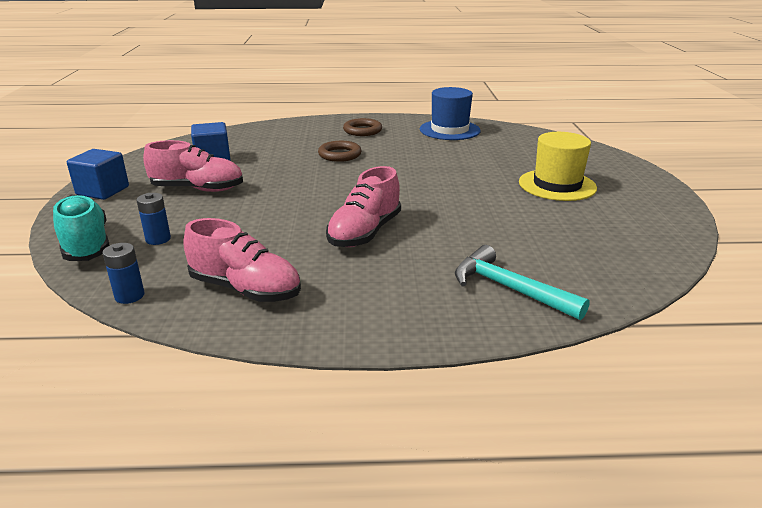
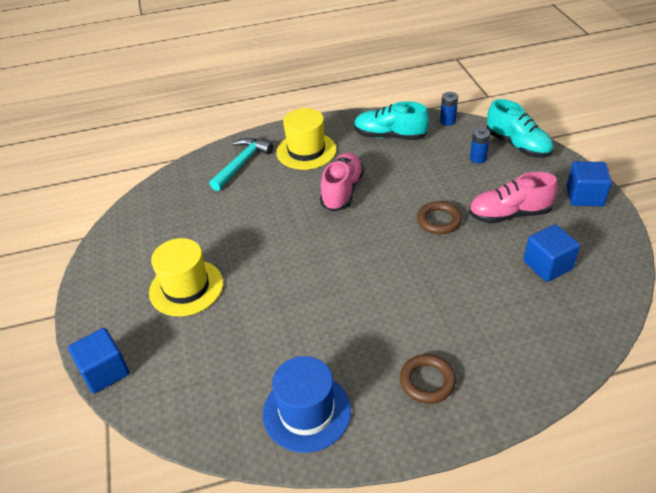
camera: 170 degrees right, 15 degrees up
(245, 289) = (390, 136): pink shoe -> turquoise shoe
(339, 155) = (421, 304): brown ring -> brown ring (439, 220)
(396, 290) = (306, 151): none -> yellow hat
(509, 288) = (242, 164): turquoise hammer -> turquoise hammer turned 90 degrees counterclockwise
(610, 155) = (105, 372): none -> blue cube

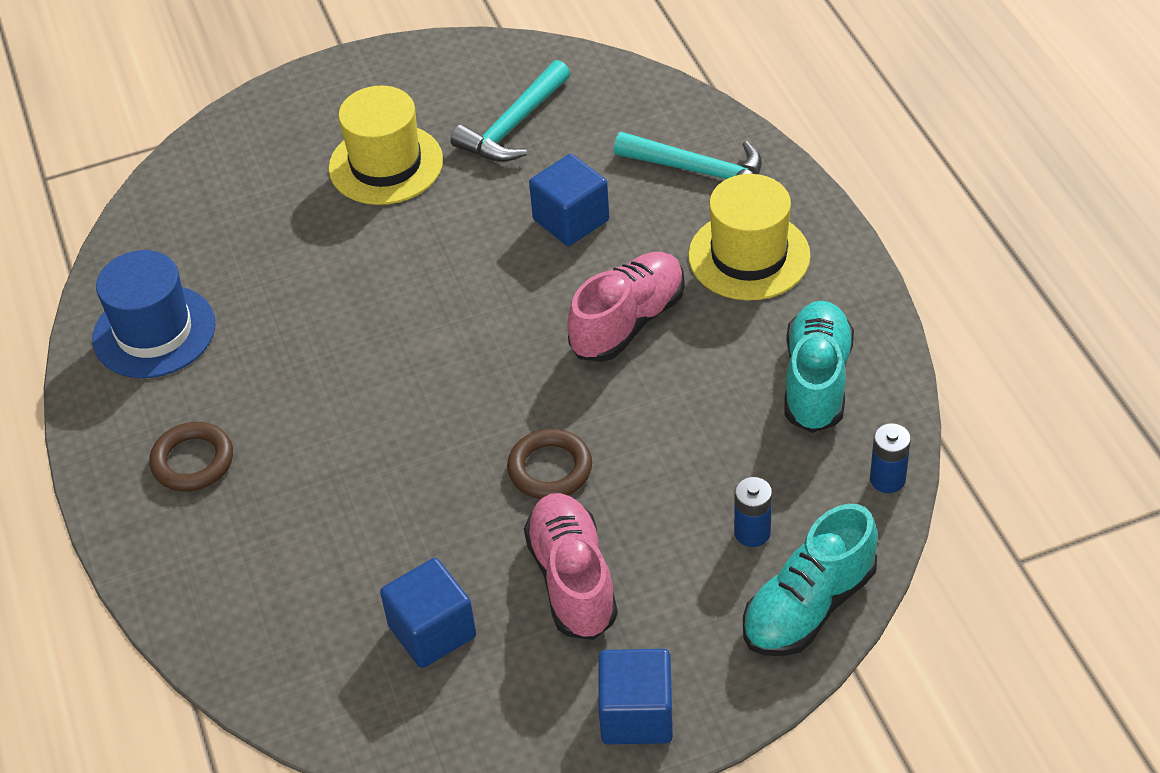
camera: 85 degrees right, 5 degrees up
(105, 372) = (236, 119): blue cube -> blue cube (571, 220)
(177, 230) = (513, 126): none -> turquoise hammer
(342, 191) = (628, 322): pink shoe -> pink shoe turned 60 degrees counterclockwise

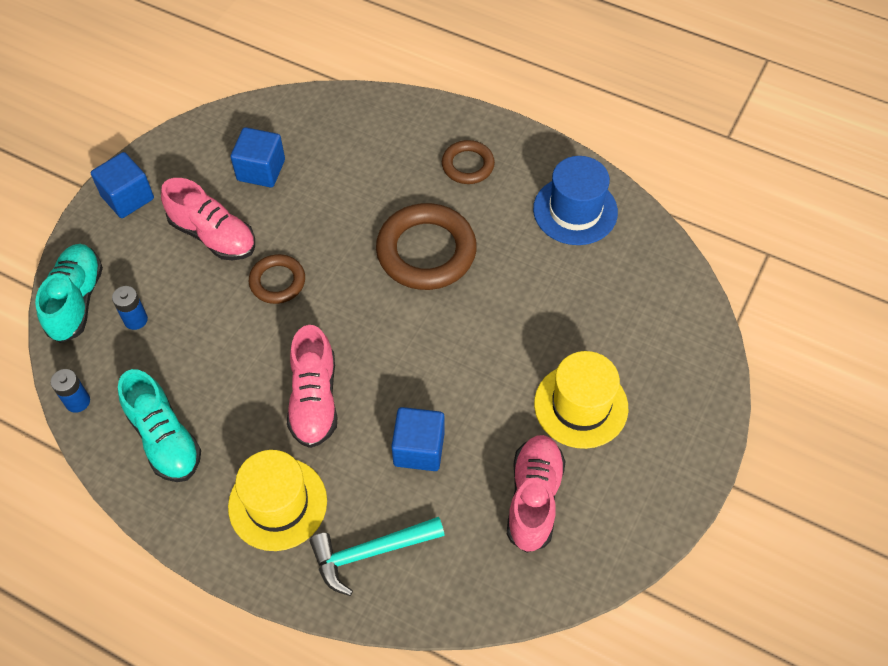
camera: 135 degrees right, 10 degrees up
(355, 393) = (426, 251): none -> brown ring
(513, 126) = (534, 498): turquoise hammer -> pink shoe

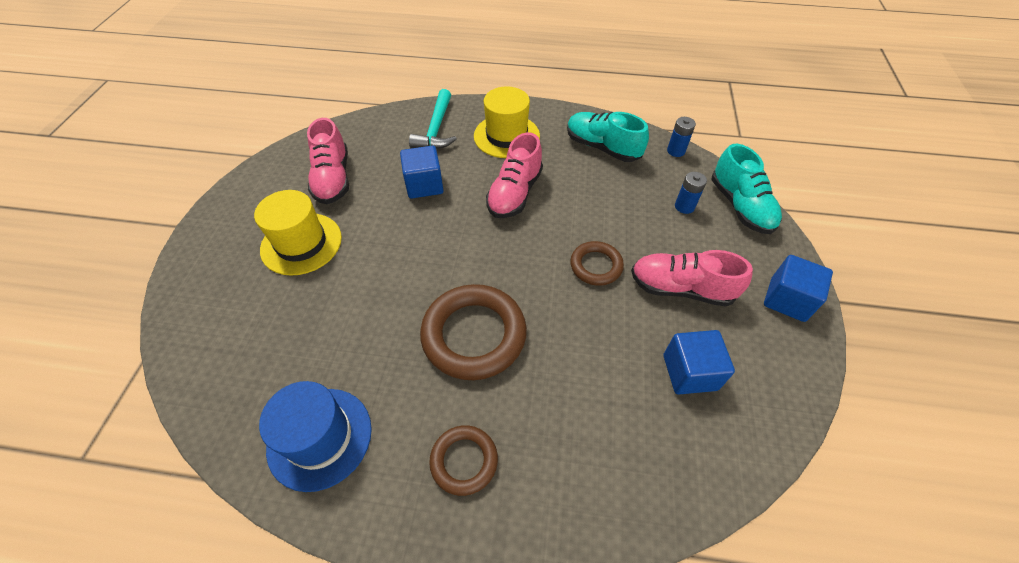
camera: 160 degrees right, 5 degrees down
(314, 399) = (515, 193): pink shoe -> pink shoe turned 135 degrees counterclockwise
(370, 553) = (436, 129): turquoise hammer -> turquoise hammer turned 135 degrees clockwise

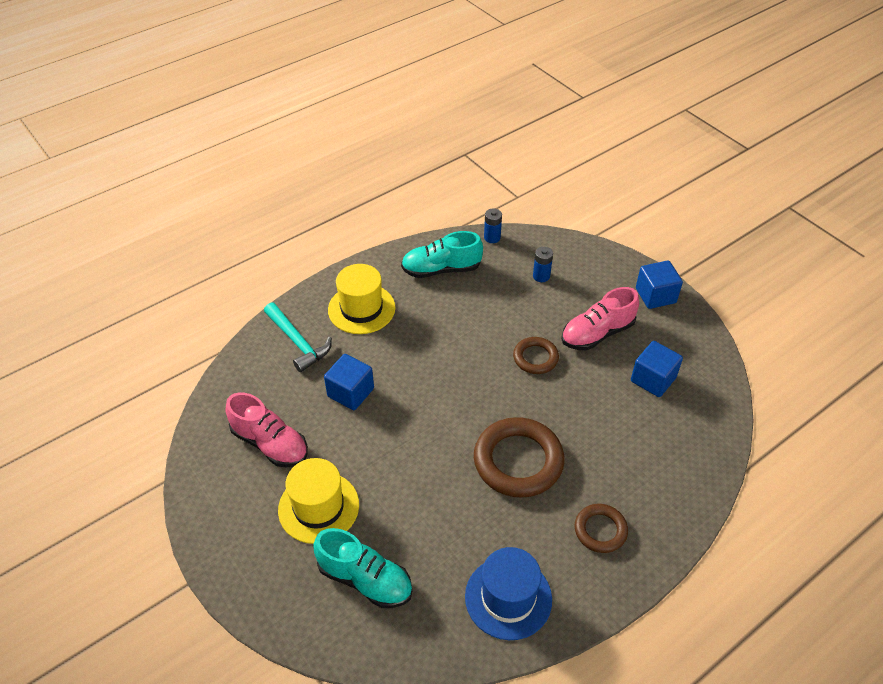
camera: 45 degrees left, 5 degrees down
(515, 193) = (424, 348): pink shoe -> none
(740, 206) = (572, 252): turquoise shoe -> turquoise shoe (365, 579)

